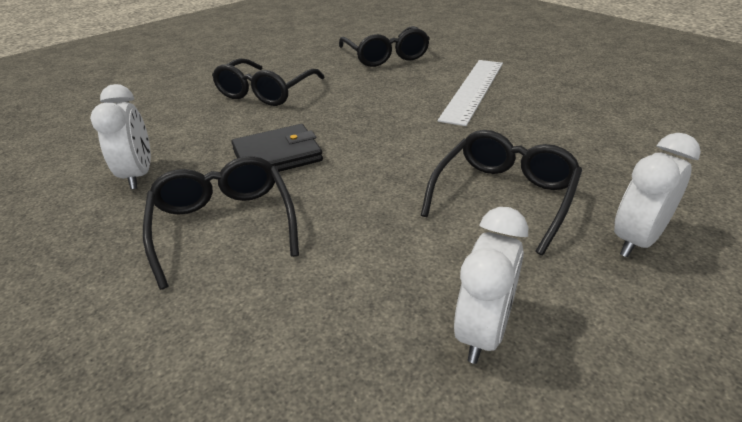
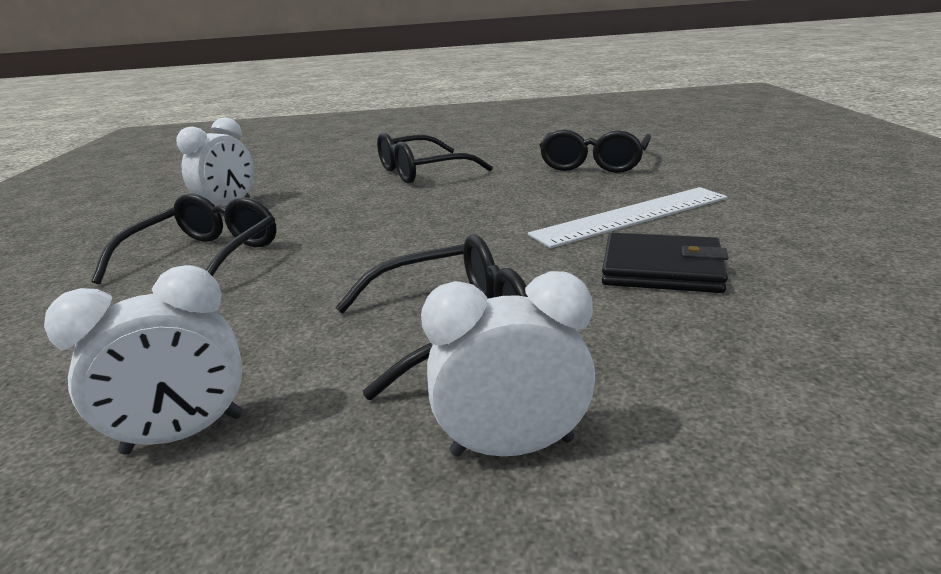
camera: 40 degrees right, 10 degrees down
(277, 155) = (335, 221): black wallet -> black wallet (661, 269)

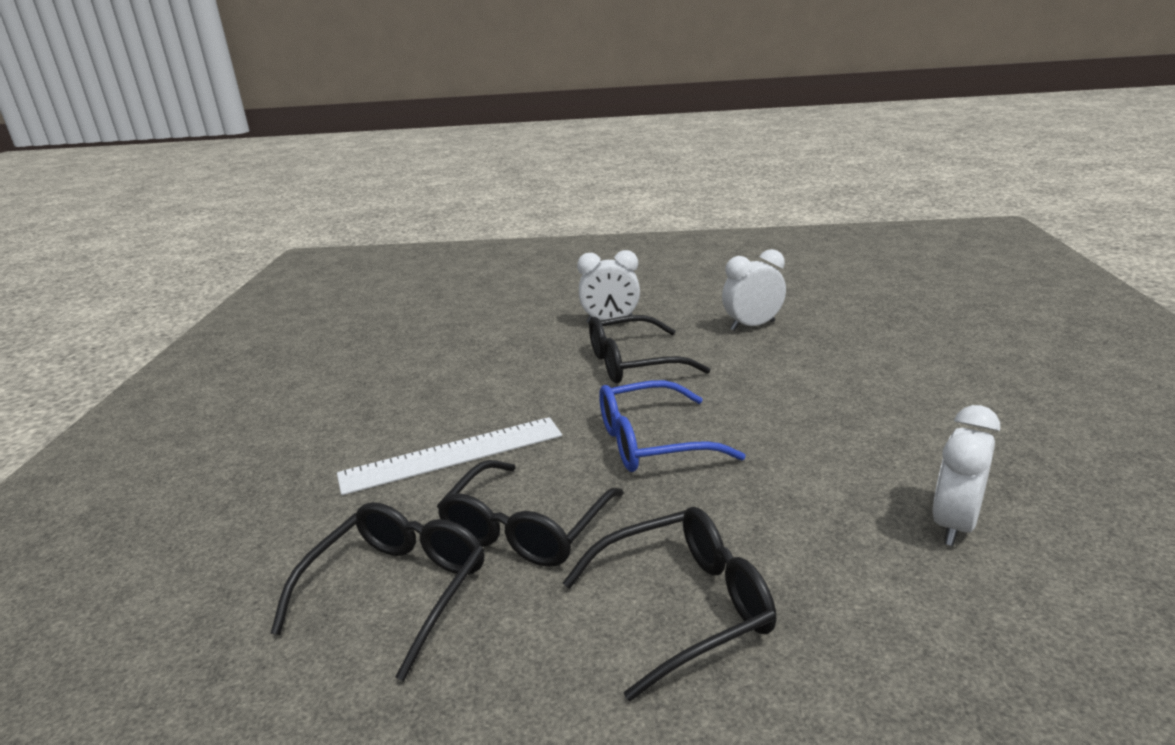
camera: 175 degrees left, 0 degrees up
(205, 258) = (870, 428): black glasses -> black glasses (526, 529)
(433, 235) = (651, 442): none -> blue glasses
(661, 269) = (482, 395): black wallet -> none

